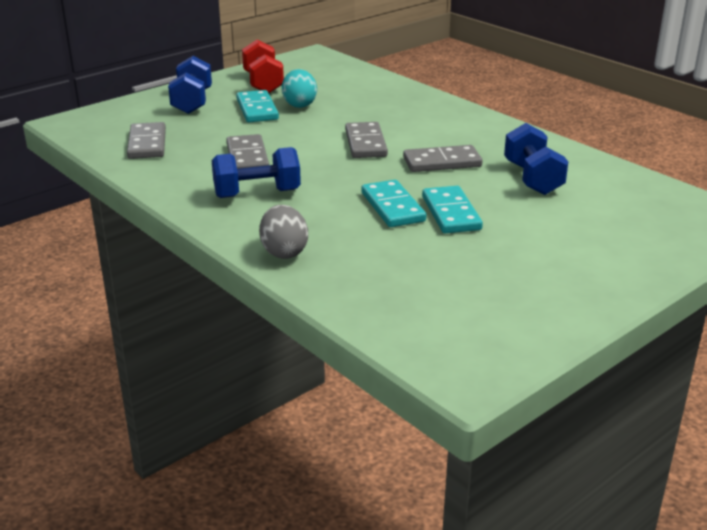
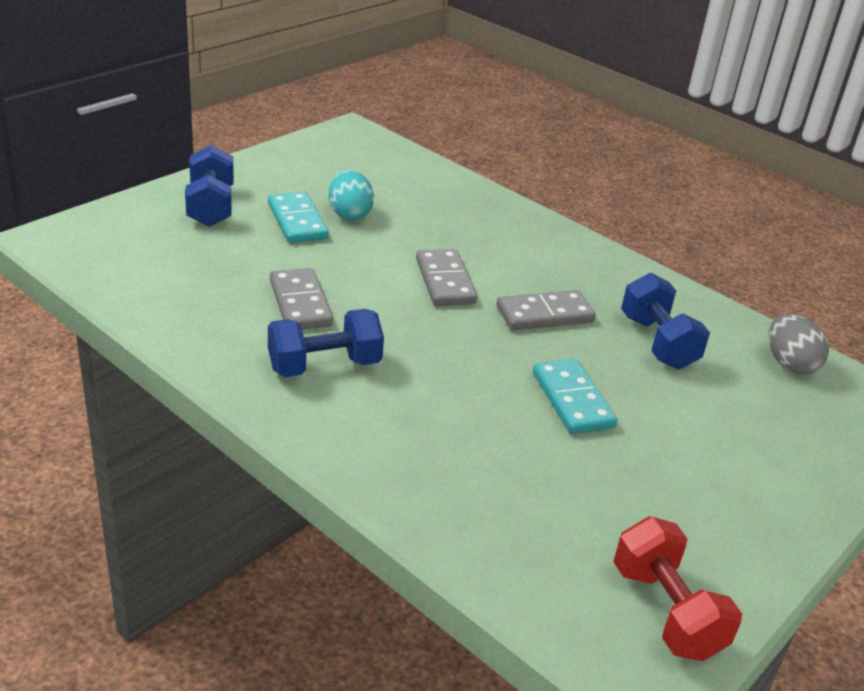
camera: 10 degrees left, 5 degrees up
(147, 144) = (164, 278): grey domino -> none
(263, 83) = (297, 177): red dumbbell -> red dumbbell (666, 611)
(284, 252) = (378, 467): grey egg -> grey egg (789, 364)
(393, 207) = (499, 389): turquoise domino -> none

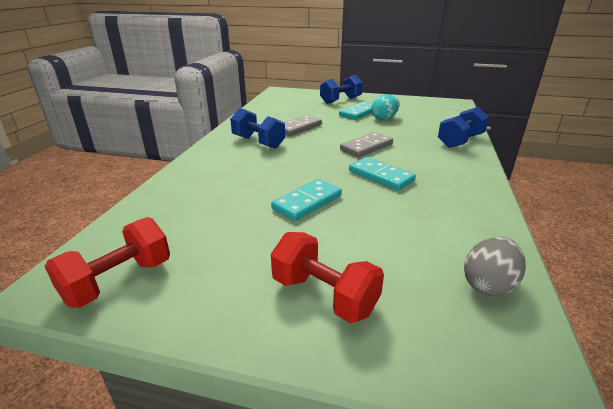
camera: 65 degrees right, 5 degrees down
(544, 314) = (380, 176): grey domino -> turquoise domino
(658, 342) = (414, 217): blue dumbbell -> blue dumbbell (460, 141)
(762, 463) = (324, 295): none -> red dumbbell

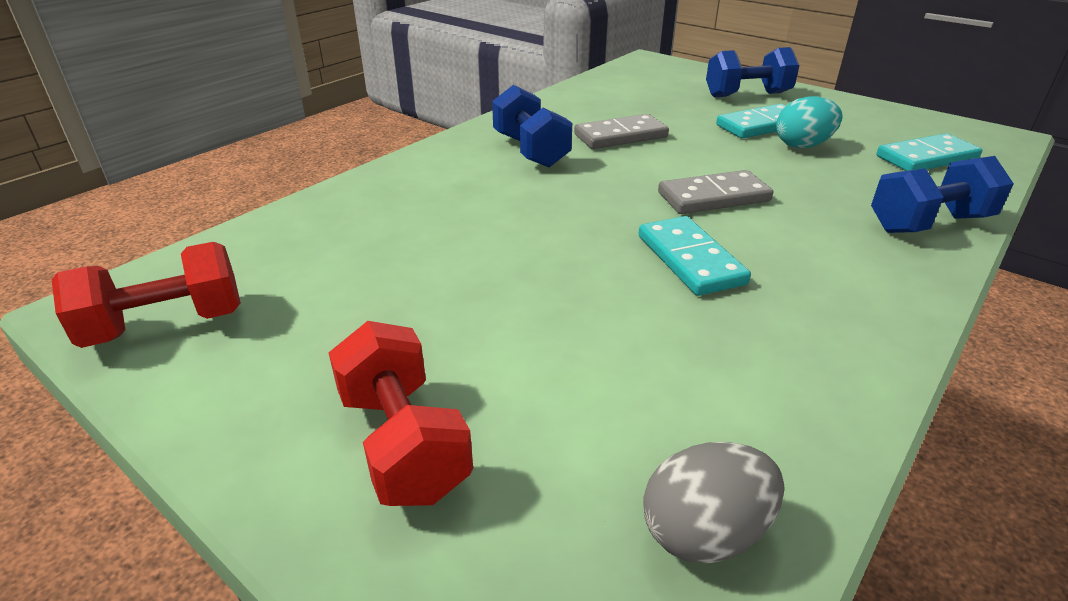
camera: 25 degrees right, 5 degrees up
(307, 202) = (517, 276): turquoise domino -> turquoise domino (926, 157)

